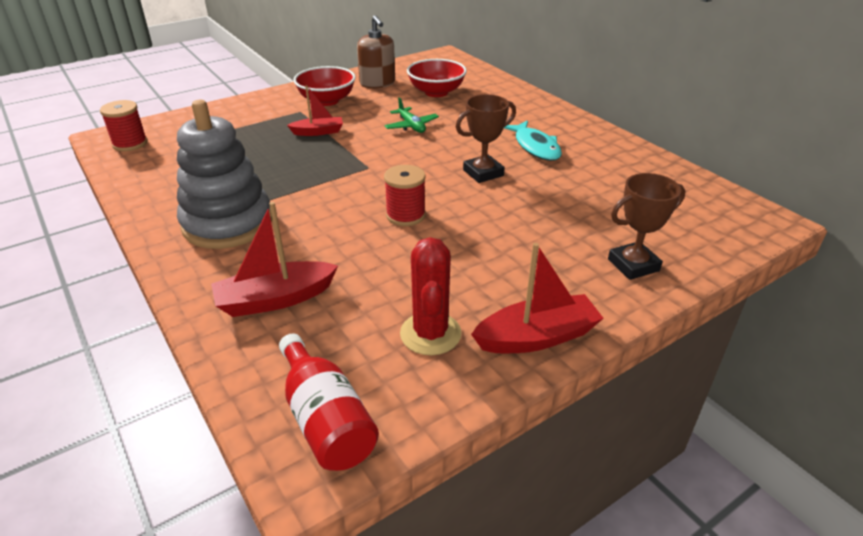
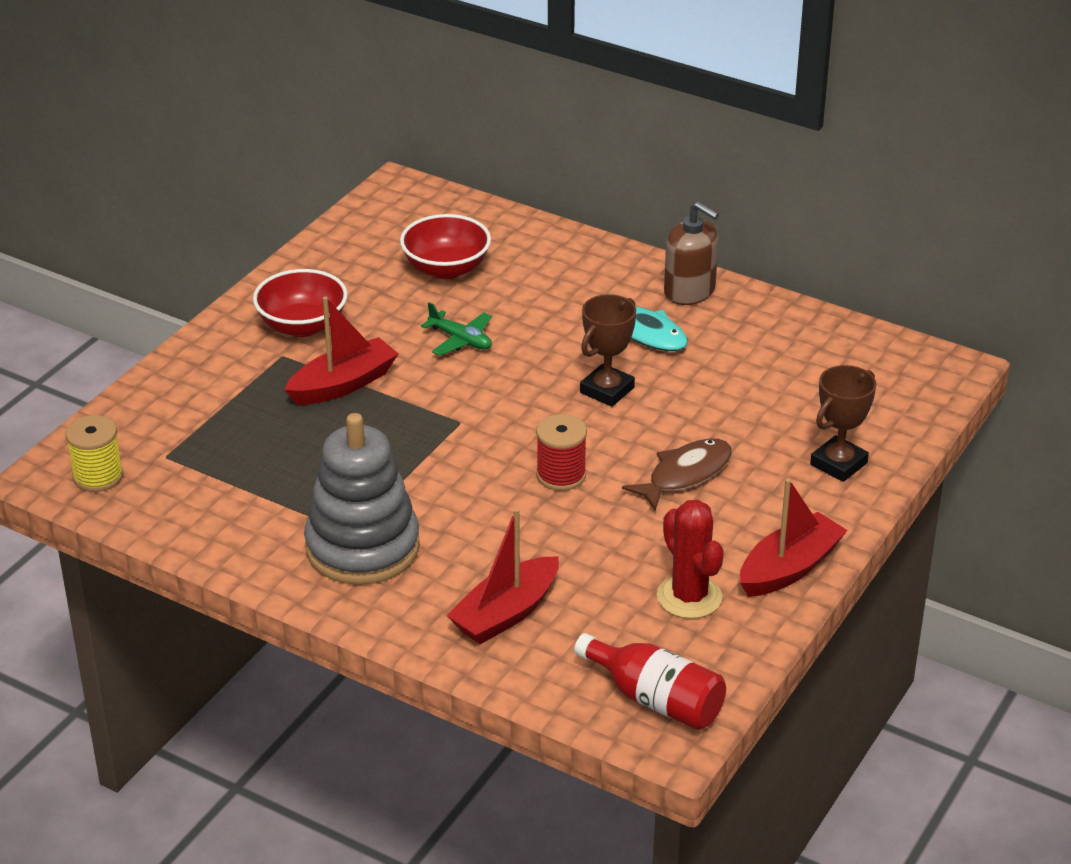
camera: 25 degrees left, 0 degrees up
(130, 144) = (98, 476): red spool -> yellow spool
(318, 132) = (343, 384): red boat -> red boat, size x1.54
(377, 83) = (346, 272): brown soap dispenser -> brown soap dispenser (689, 291)
(499, 239) = (685, 474): none -> brown fish

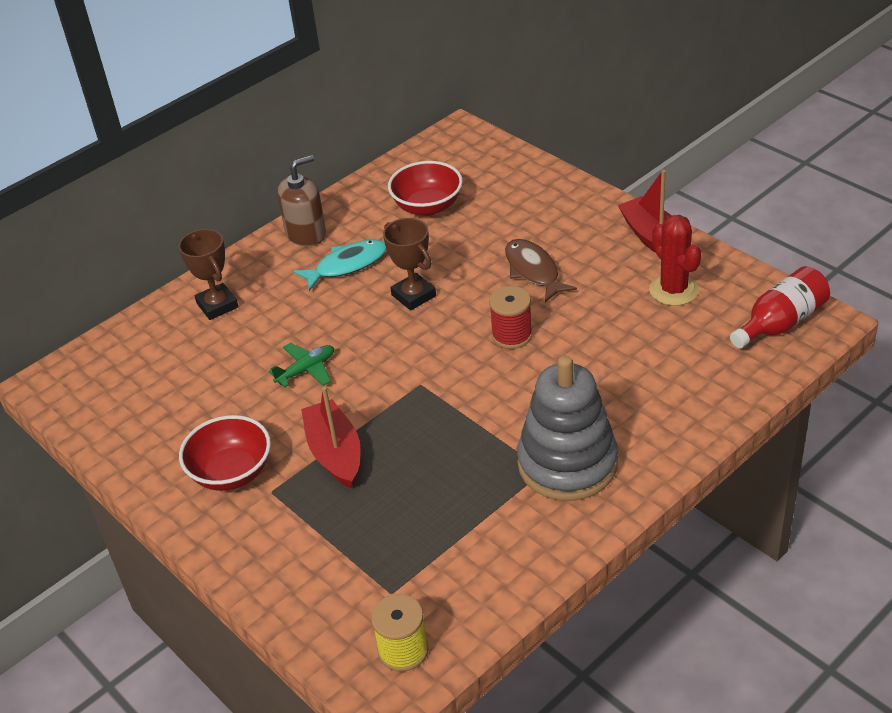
camera: 70 degrees left, 5 degrees up
(446, 269) = (196, 366): red bowl -> red bowl (427, 206)
(506, 613) = (670, 387): red boat -> none
(689, 597) = (673, 290): red cactus -> red cactus turned 75 degrees clockwise
(838, 464) = (546, 198): brown trophy -> brown trophy (217, 305)

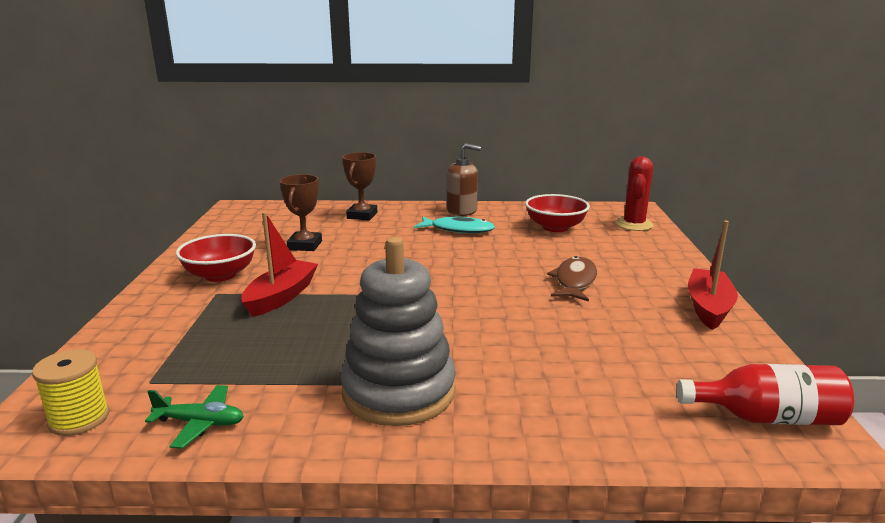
camera: 40 degrees right, 20 degrees down
(306, 370) = (347, 257): green plane -> green plane (200, 423)
(413, 295) = (471, 257): brown trophy -> brown trophy (305, 245)
(512, 335) = (498, 303): red spool -> none
(673, 290) = (679, 342): red cactus -> red cactus (634, 224)

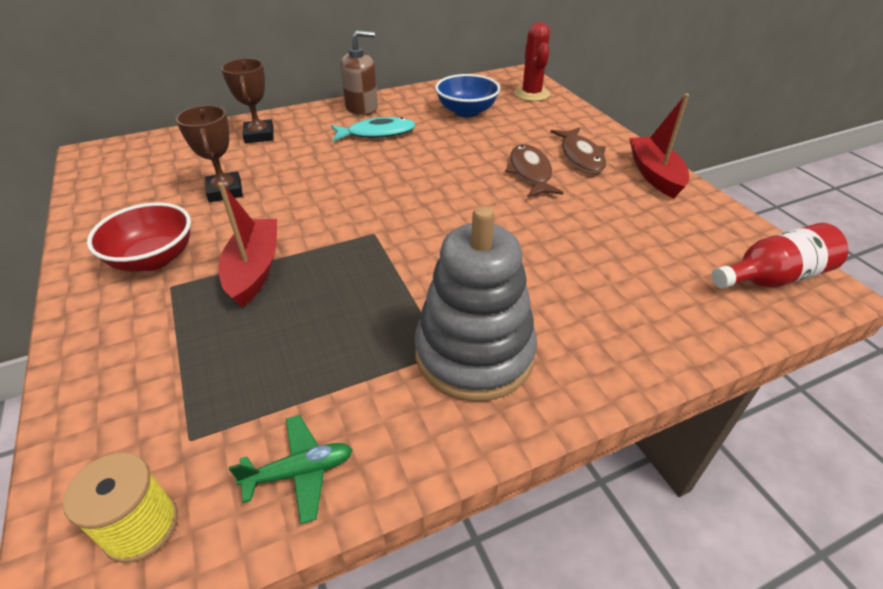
camera: 25 degrees left, 20 degrees up
(555, 227) = (466, 111): red bowl -> blue bowl
(639, 279) = (580, 156): none -> brown fish

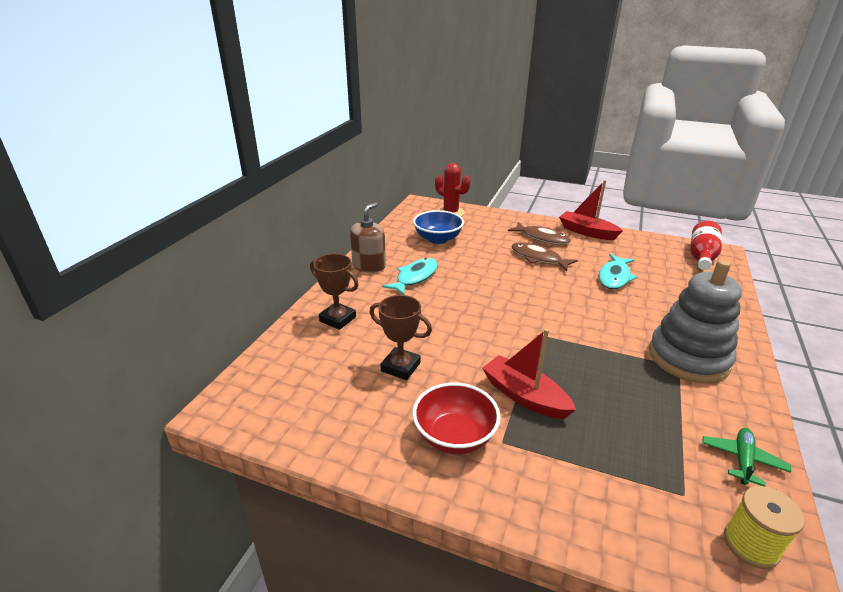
camera: 45 degrees left, 10 degrees down
(579, 233) = (614, 277): none -> turquoise fish

